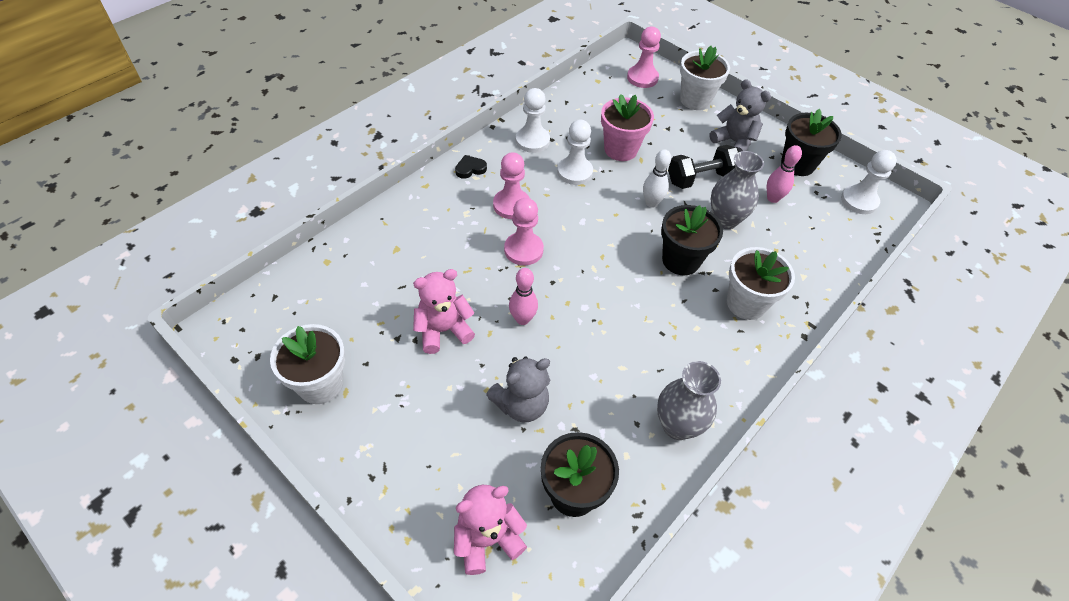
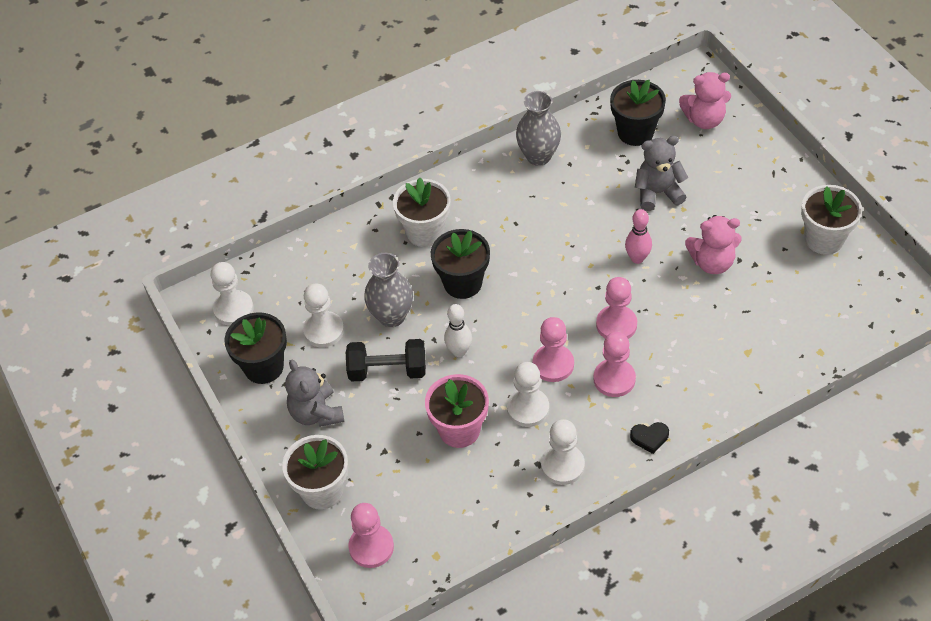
camera: 155 degrees left, 0 degrees up
(567, 207) = (553, 364): none -> pink pawn
(773, 198) = (324, 330): pink bowling pin -> white pawn

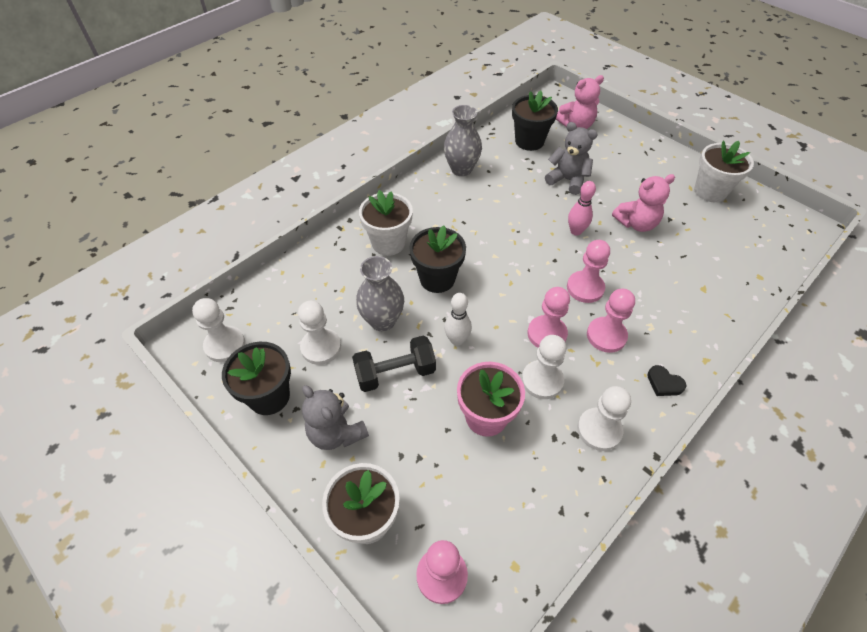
camera: 20 degrees left, 0 degrees up
(649, 438) = (664, 383): black heart -> black heart turned 60 degrees clockwise
(658, 193) = (567, 180): grey teddy bear -> grey teddy bear turned 60 degrees clockwise

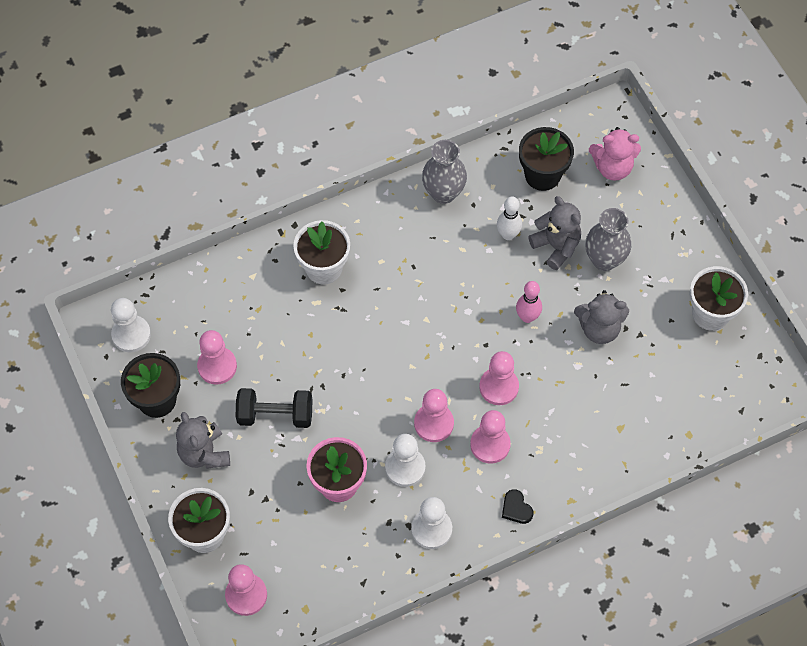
camera: 20 degrees right, 10 degrees up
(321, 347) = (217, 366): white pawn -> pink pawn
(382, 321) = (284, 357): grey vase -> grey vase (604, 259)
(437, 279) = (355, 328): black flower pot -> none
(457, 340) = (345, 401): white bowling pin -> white bowling pin (508, 234)
(636, 223) = (599, 328): pink teddy bear -> grey teddy bear

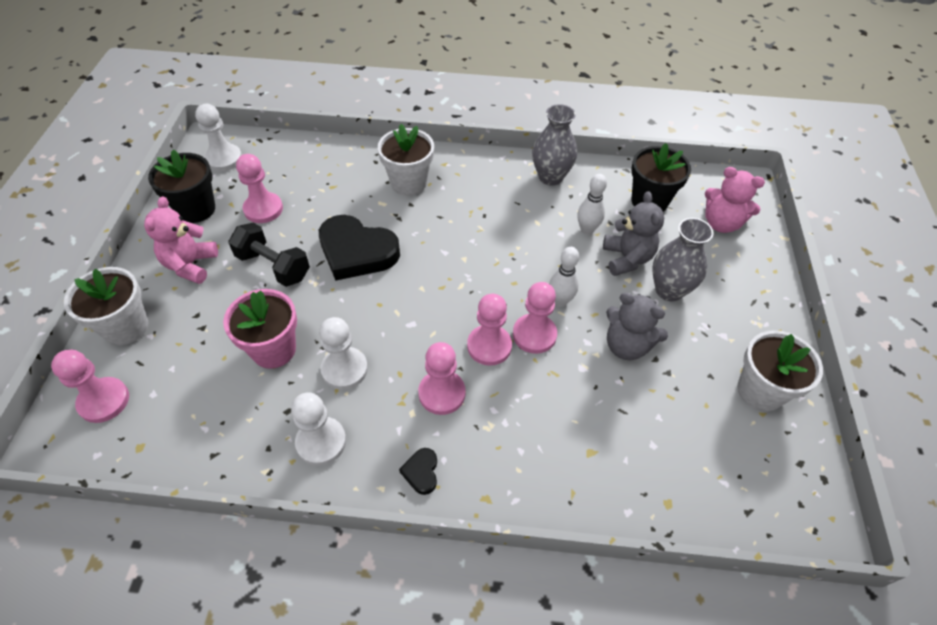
camera: 30 degrees right, 10 degrees down
(204, 453) = (190, 265): grey teddy bear -> pink teddy bear
(333, 362) = (357, 252): none -> black heart
(434, 423) = (403, 345): pink pawn -> pink pawn (534, 335)
(527, 317) = (560, 301): pink bowling pin -> white bowling pin

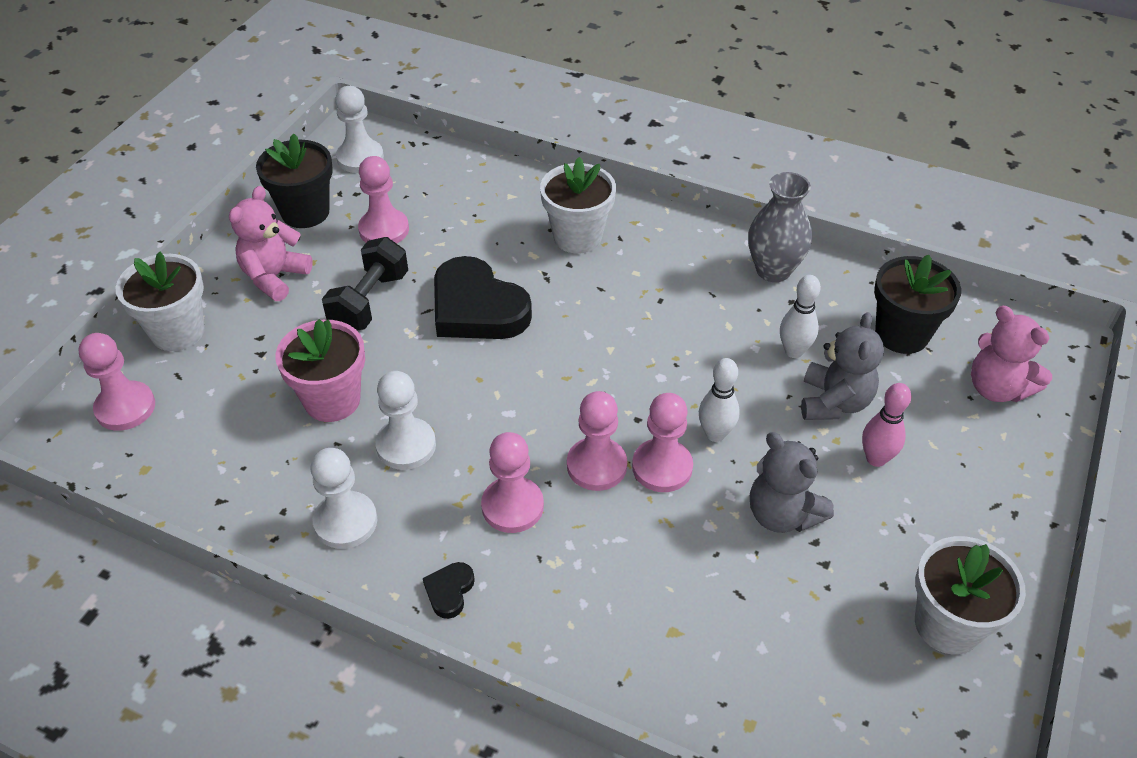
camera: 20 degrees right, 5 degrees down
(273, 266) = (369, 301): black dumbbell -> black dumbbell turned 60 degrees clockwise
(669, 290) = (876, 458): grey vase -> pink bowling pin

